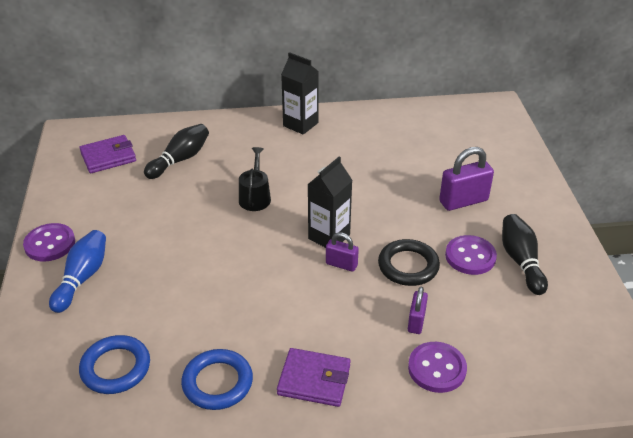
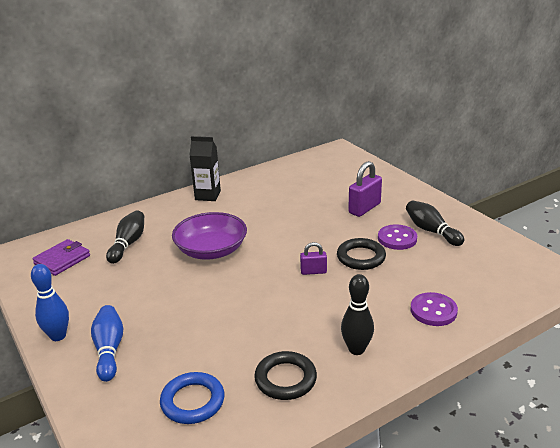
camera: 25 degrees left, 10 degrees down
(50, 244) = (58, 336): purple button -> blue bowling pin
(217, 382) = (285, 379): blue ring -> black ring
(255, 197) = (211, 250): black watering can -> purple bowl
(314, 380) = (356, 349): purple wallet -> black bowling pin
(329, 237) = (289, 258): black carton -> none
(416, 321) = (395, 288): purple padlock -> none

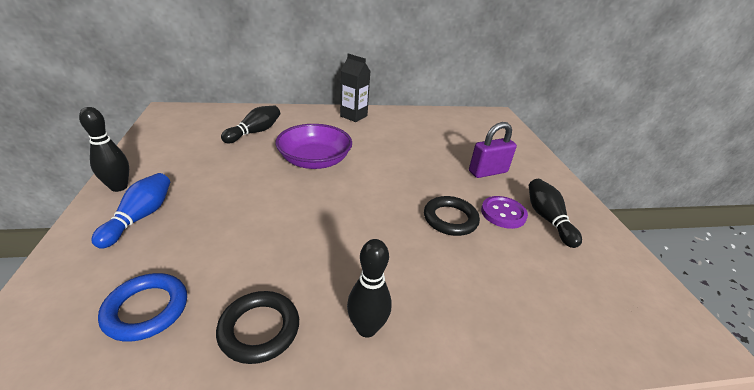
camera: 20 degrees right, 5 degrees up
(58, 336) = (119, 187): blue bowling pin -> black bowling pin
(62, 260) = (195, 127): purple wallet -> none
(313, 271) = (390, 215): purple padlock -> none
(433, 311) = (494, 318): purple button -> none

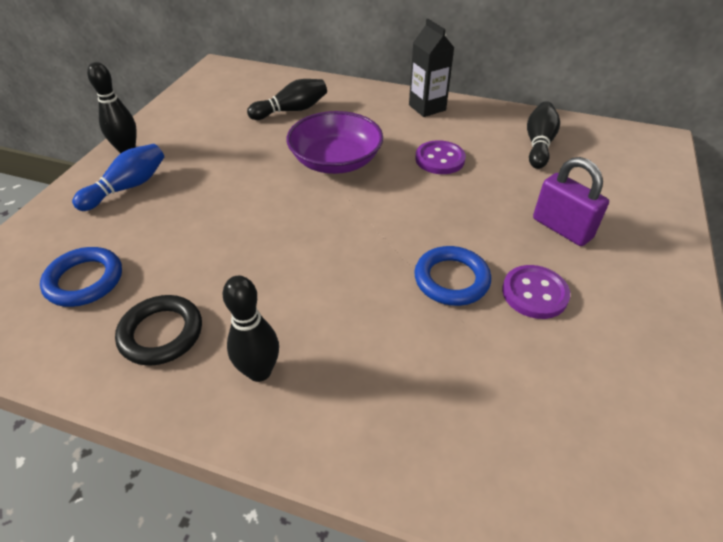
camera: 30 degrees right, 10 degrees up
(386, 146) = (440, 159): none -> purple button
(450, 219) = (451, 279): black ring -> blue ring
(487, 172) = (562, 228): purple padlock -> purple padlock turned 45 degrees clockwise
(547, 219) = (599, 320): black bowling pin -> black bowling pin (538, 144)

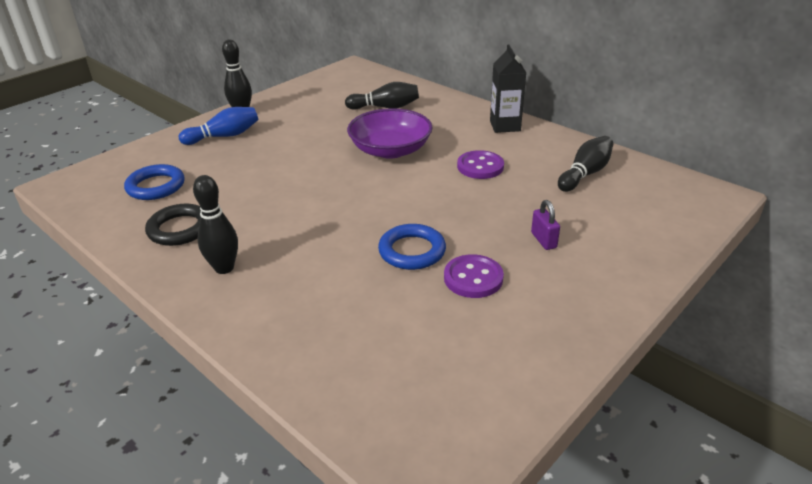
camera: 25 degrees right, 10 degrees down
(562, 228) = (543, 240): purple padlock -> purple padlock, size x0.59

